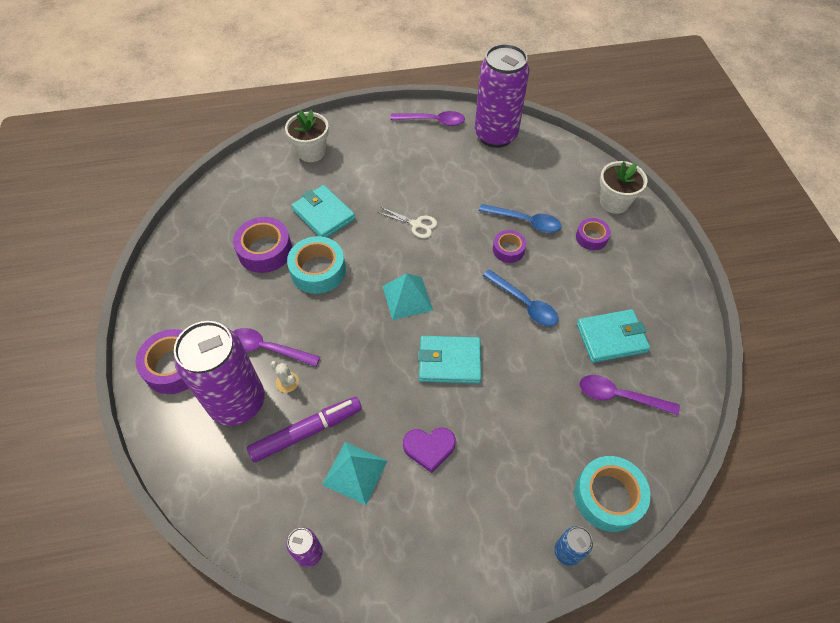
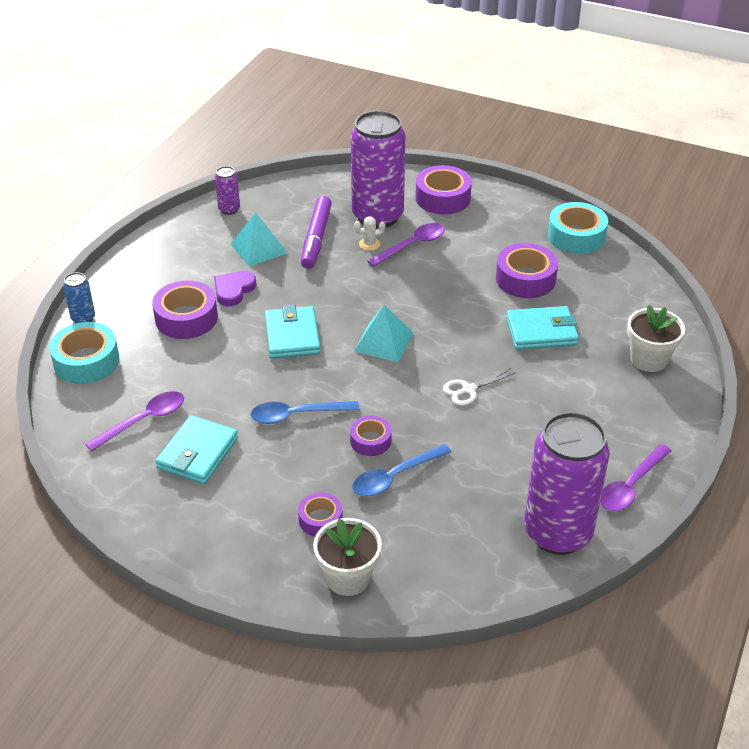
camera: 125 degrees right, 15 degrees down
(318, 270) = (470, 301): turquoise tape -> turquoise tape (576, 236)
(449, 361) = (292, 336): turquoise wallet -> turquoise wallet turned 45 degrees counterclockwise
(493, 458) = (186, 318): none -> purple tape

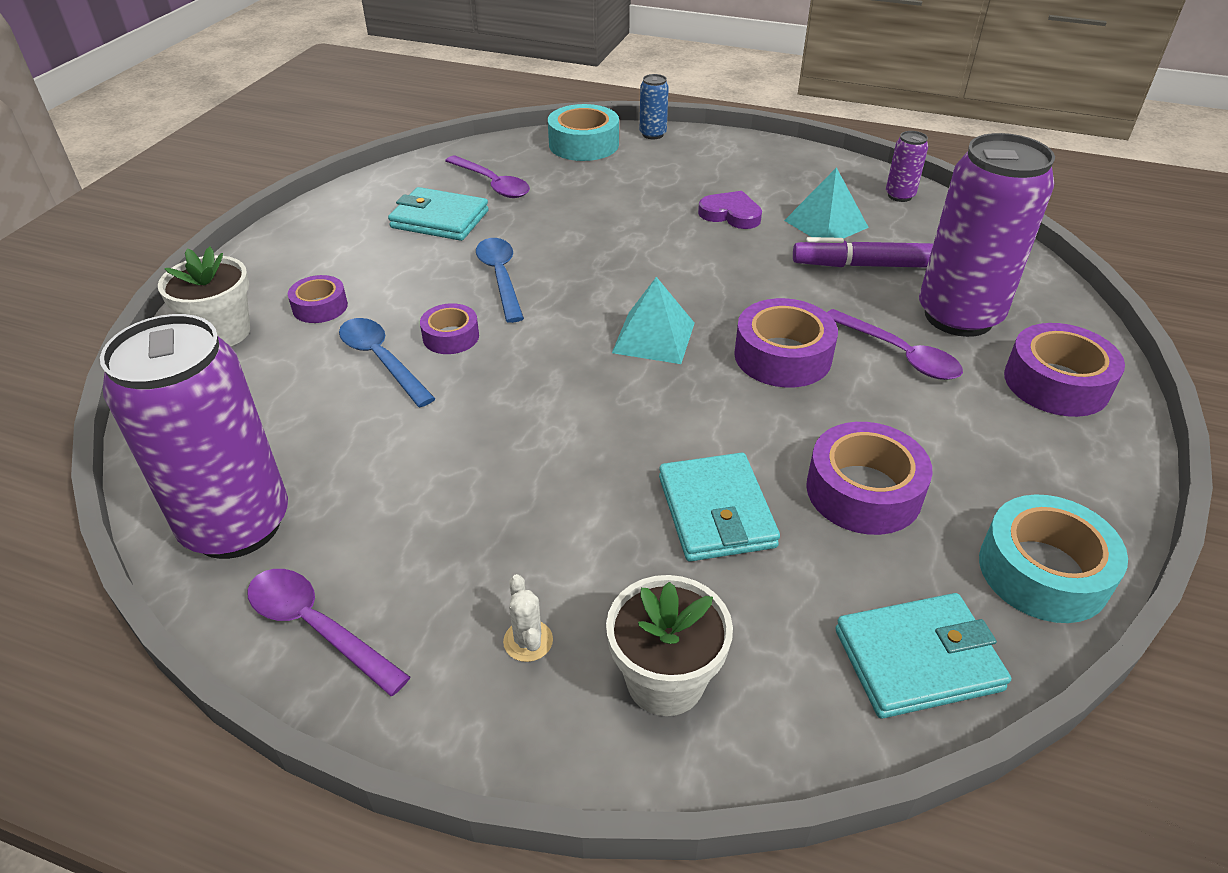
camera: 85 degrees right, 0 degrees up
(186, 318) = (668, 190): purple tape -> purple tape (782, 356)
(292, 336) = (651, 262): turquoise wallet -> turquoise wallet (917, 659)
(369, 244) = (881, 312): white cactus -> white cactus (528, 641)
(469, 389) = (556, 424): white scissors -> none

